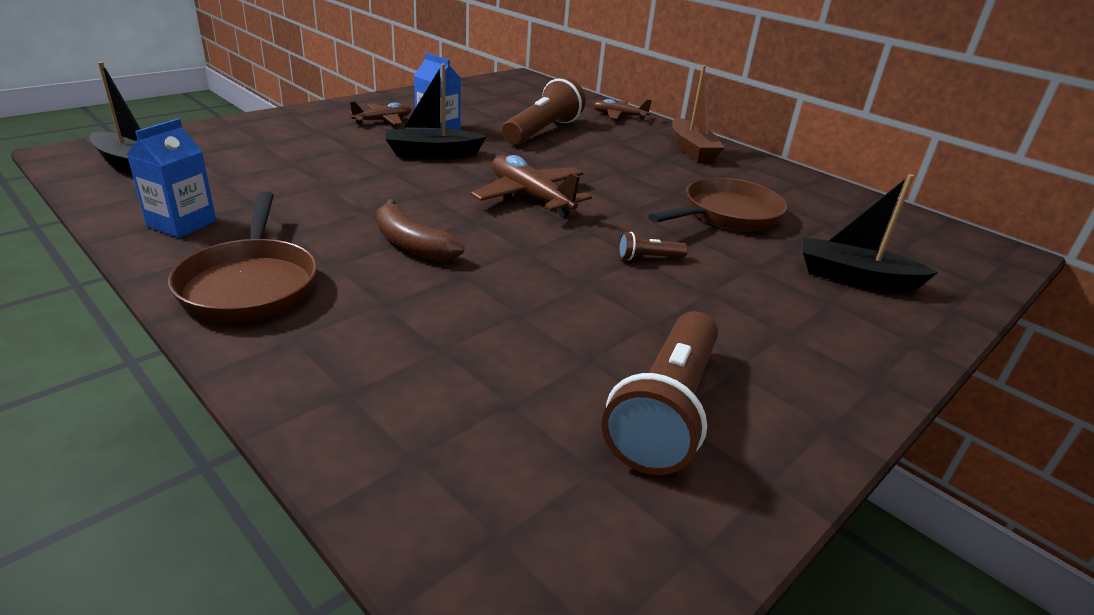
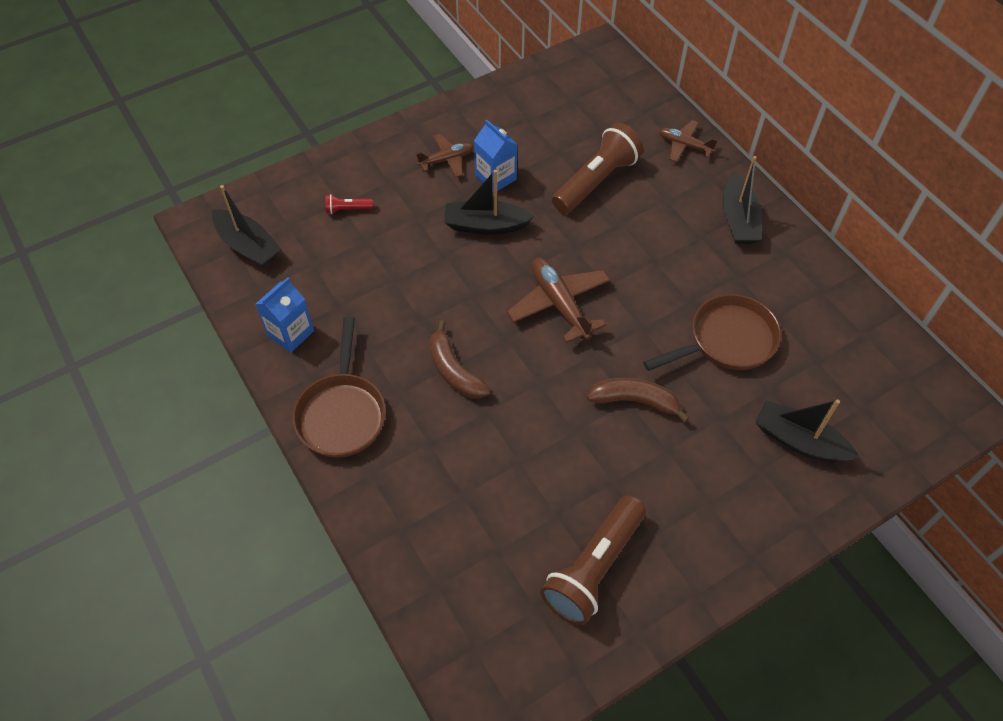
camera: 15 degrees right, 25 degrees up
(269, 145) = (347, 209): none -> red flashlight
(648, 258) = (635, 401): brown flashlight -> brown banana
(692, 149) = (738, 219): brown boat -> black boat

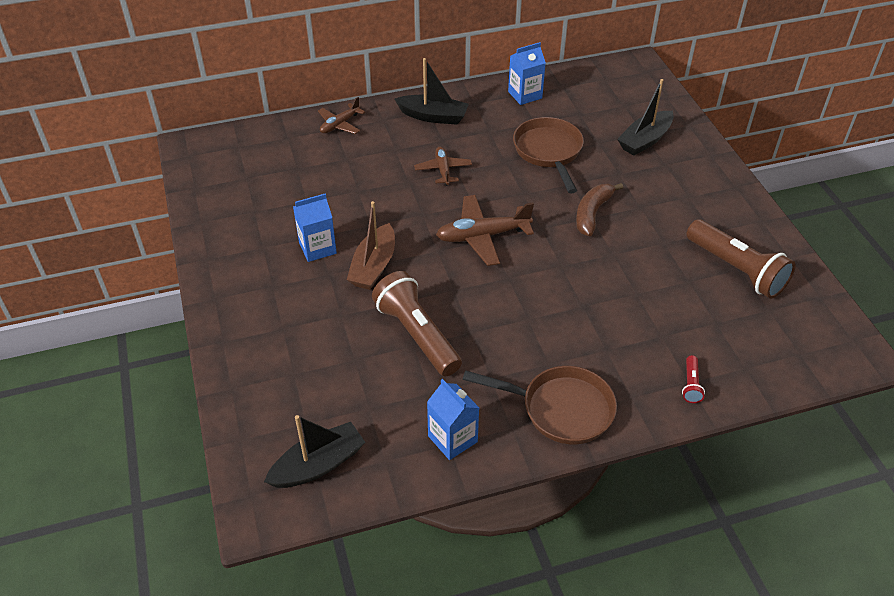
camera: 75 degrees left, 10 degrees down
(347, 209) = (305, 368): red flashlight -> red flashlight (691, 385)
(446, 160) = (276, 279): brown plane -> brown plane (443, 170)
(454, 370) = (533, 318): brown banana -> none
(485, 225) = (373, 266): black boat -> brown boat
(596, 181) = (354, 184): brown flashlight -> brown flashlight (417, 334)
(825, 298) = (525, 95): none -> blue carton

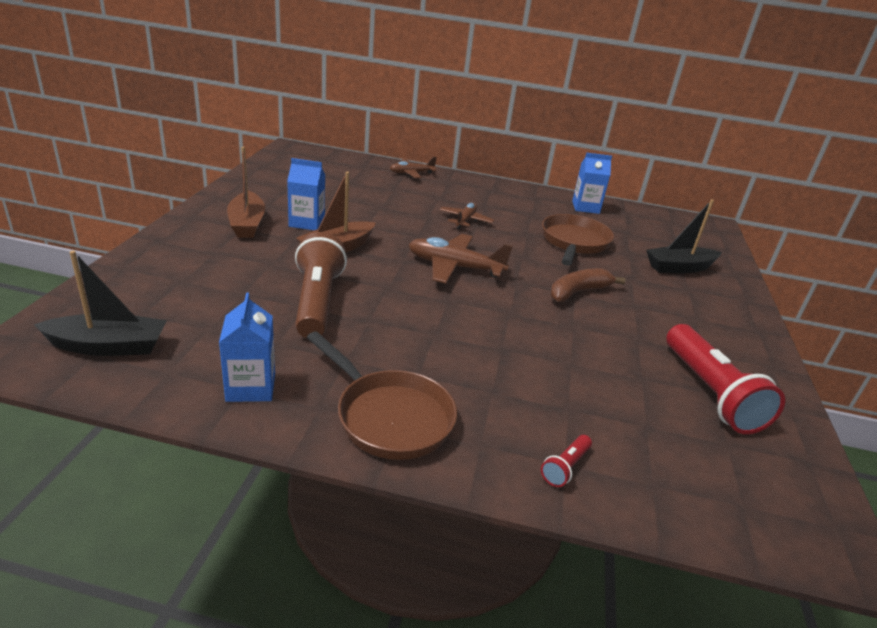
camera: 25 degrees right, 15 degrees down
(270, 278) = (247, 224): none -> brown boat
(433, 116) = (492, 193): black boat -> none
(736, 270) = (710, 393): brown flashlight -> red flashlight

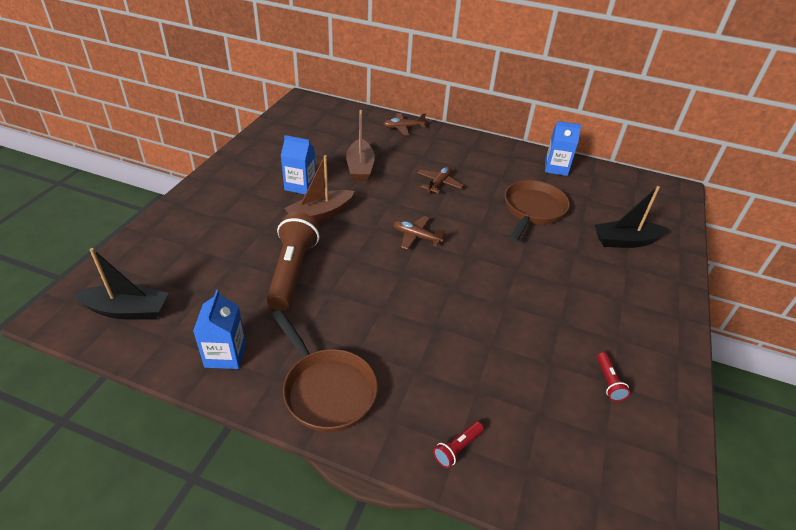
camera: 10 degrees right, 10 degrees up
(247, 224) = (251, 187): brown boat -> brown boat (360, 168)
(454, 267) = (416, 237): brown plane -> brown plane, size x0.62
(578, 292) = (520, 267): brown banana -> none
(710, 393) = (608, 382): red flashlight -> red flashlight, size x0.43

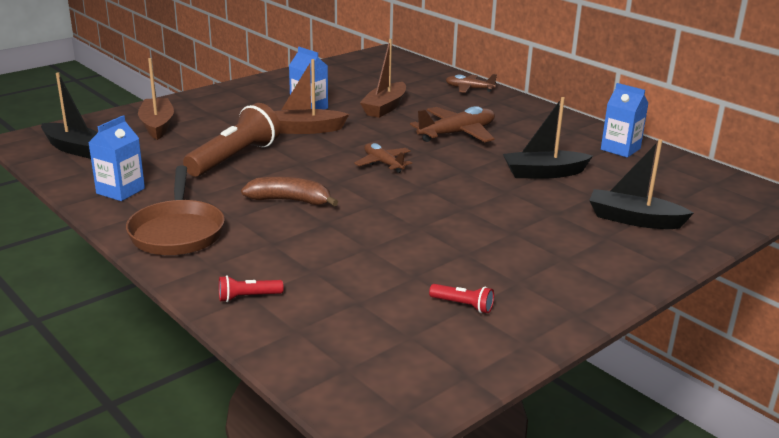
camera: 30 degrees right, 15 degrees down
(182, 250) = (157, 126): none -> brown boat
(385, 310) = (290, 200): none -> brown banana
(439, 184) = (457, 134): brown plane -> brown plane, size x1.63
(532, 210) = (544, 173): brown pan -> black boat
(608, 382) = (463, 305): red flashlight -> red flashlight turned 90 degrees counterclockwise

